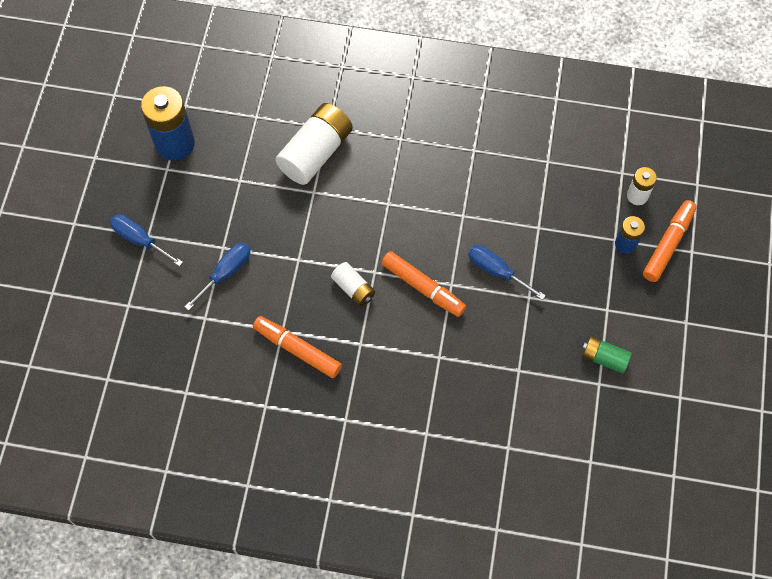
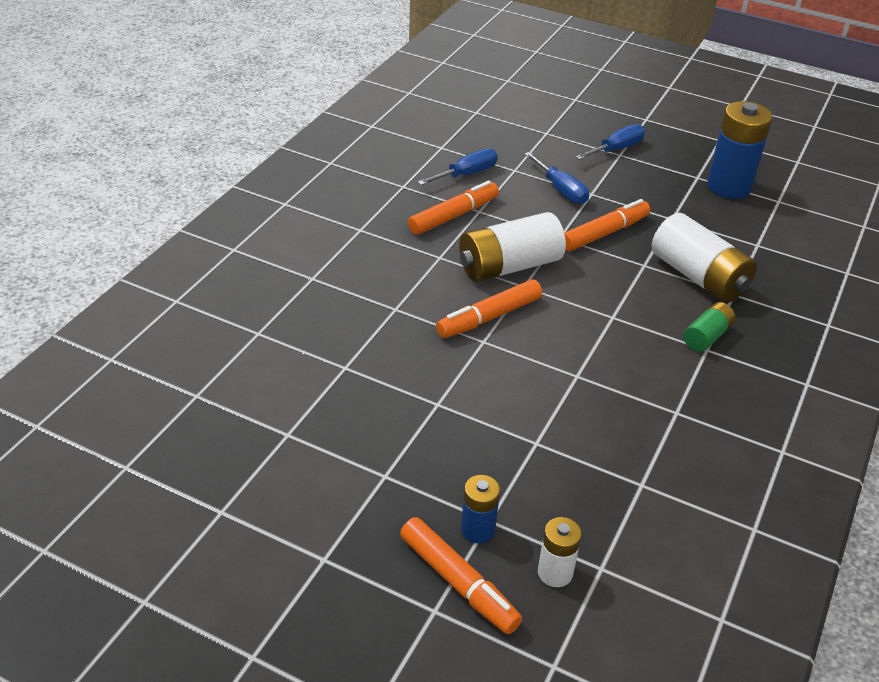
camera: 105 degrees right, 25 degrees down
(280, 227) = (604, 233): none -> orange marker
(353, 289) = (509, 266): white battery -> white battery, size x1.88
(496, 271) = (486, 384): blue screwdriver -> blue screwdriver (466, 174)
(604, 358) = (318, 450): green battery -> green battery (707, 336)

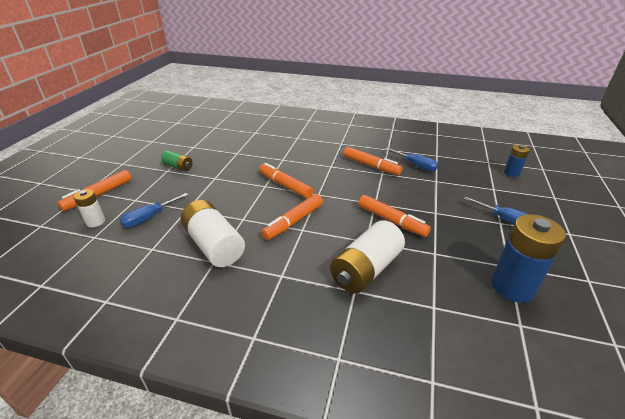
camera: 80 degrees right, 5 degrees down
(478, 530) = (129, 197): blue battery -> blue battery (511, 173)
(509, 266) = (334, 187): white battery -> white battery (214, 245)
(561, 190) = (428, 199): blue screwdriver -> blue screwdriver (149, 218)
(593, 322) = (293, 222): none -> orange marker
(707, 336) = (295, 275): green battery -> green battery (178, 167)

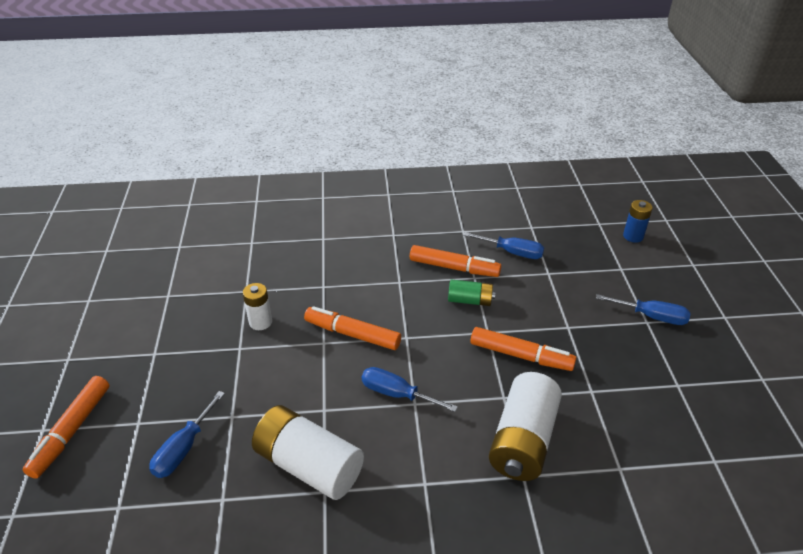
camera: 20 degrees left, 5 degrees up
(95, 222) = (101, 480): white battery -> white battery (260, 322)
(178, 167) = (168, 342): green battery -> green battery (470, 300)
(293, 222) = (397, 394): orange marker -> blue screwdriver
(512, 287) = (690, 413): blue battery -> none

